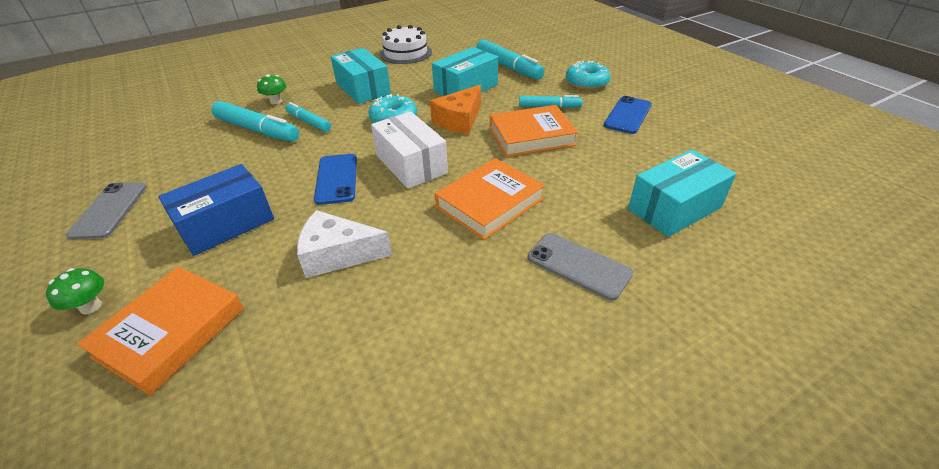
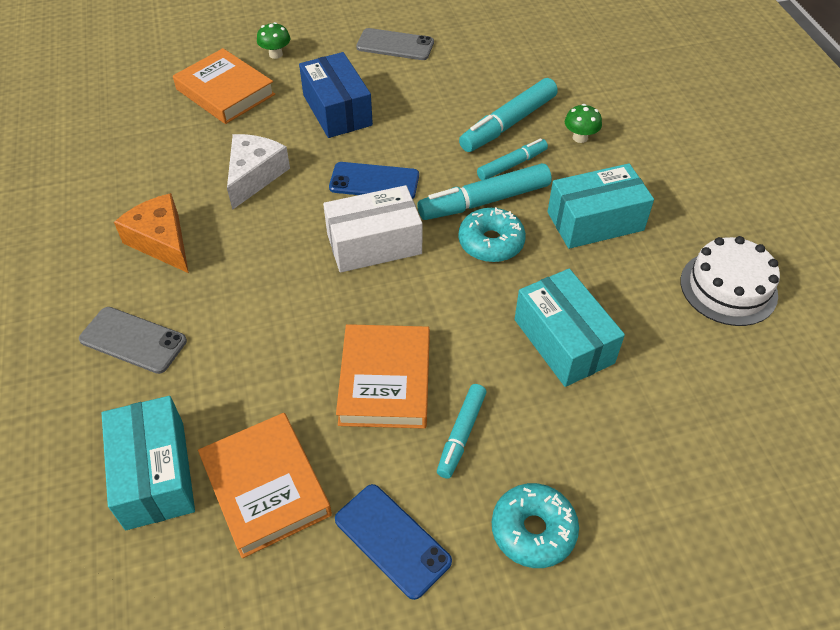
camera: 105 degrees right, 10 degrees up
(459, 120) = (461, 310): orange cheese -> orange cheese (162, 241)
(489, 203) = (265, 297): orange book -> orange book (265, 487)
(508, 67) = (635, 424): turquoise marker -> turquoise marker (484, 201)
(578, 265) = (133, 340): grey phone -> grey phone turned 60 degrees clockwise

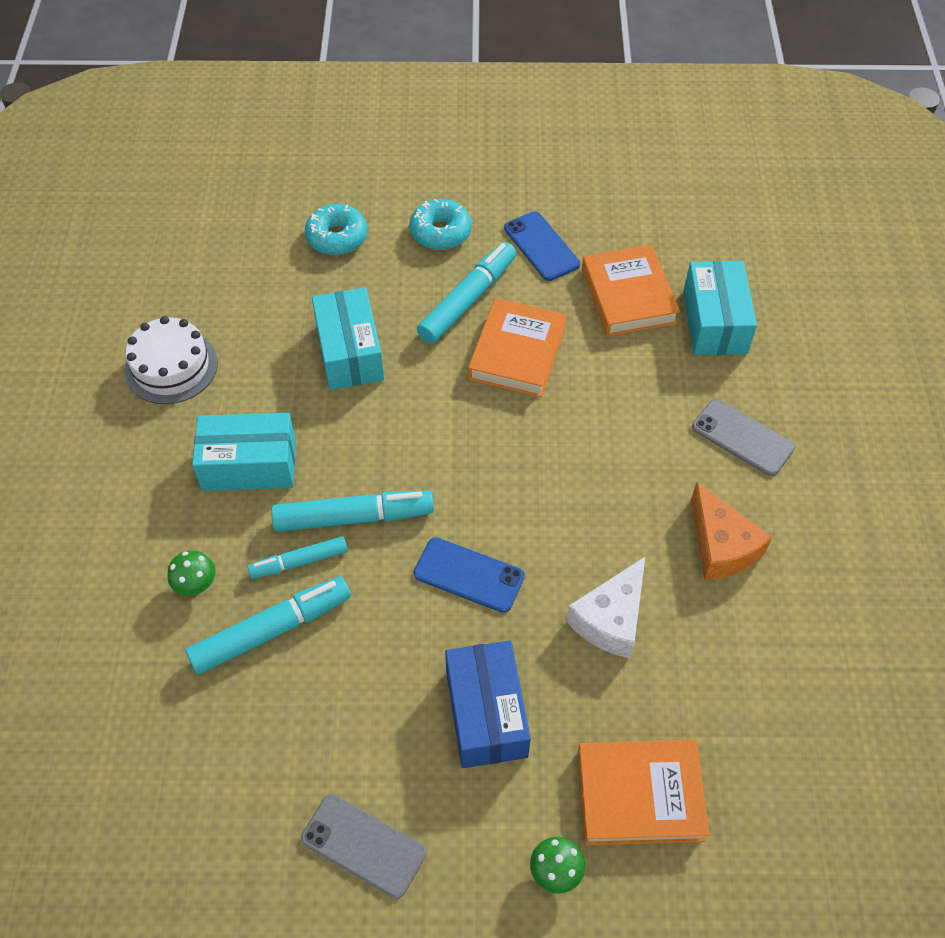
camera: 165 degrees left, 5 degrees up
(225, 92) = (640, 795): orange book -> orange book turned 60 degrees counterclockwise
(374, 244) = (491, 490): white box -> none
(461, 434) = (468, 300): turquoise marker -> turquoise marker, size x1.64
(491, 242) = (369, 464): turquoise donut -> turquoise donut (337, 237)

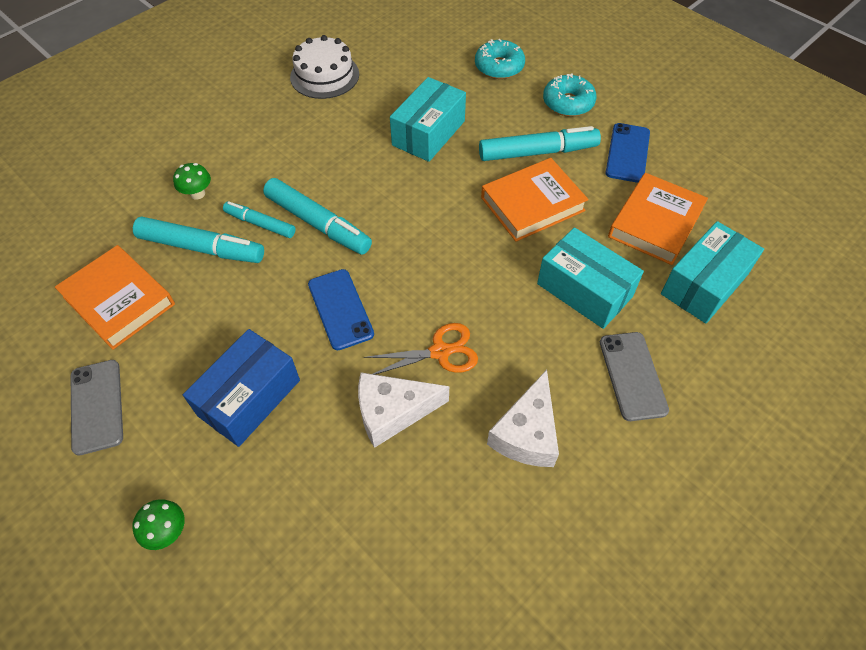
camera: 45 degrees right, 0 degrees up
(249, 465) = (300, 153): turquoise box -> turquoise box (584, 290)
(590, 540) = (440, 352): none -> orange scissors
(640, 795) = (272, 539): orange book -> orange book (119, 301)
(721, 546) = (526, 433): orange cheese -> white cheese

